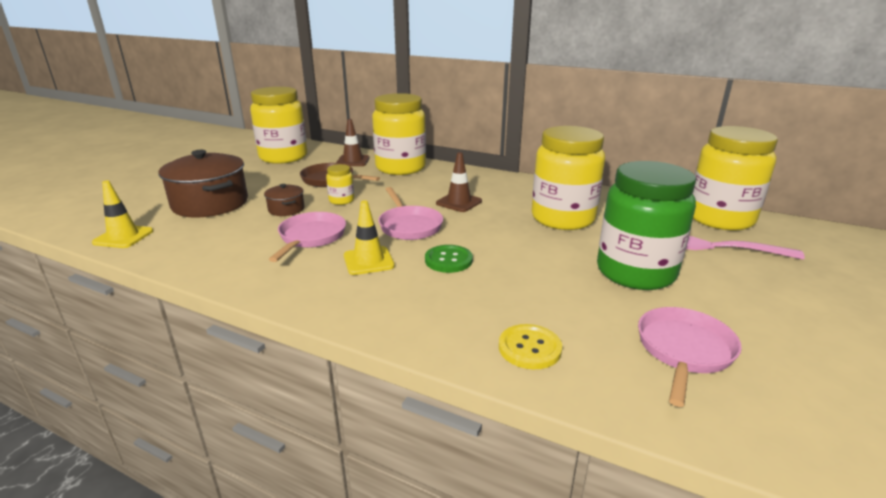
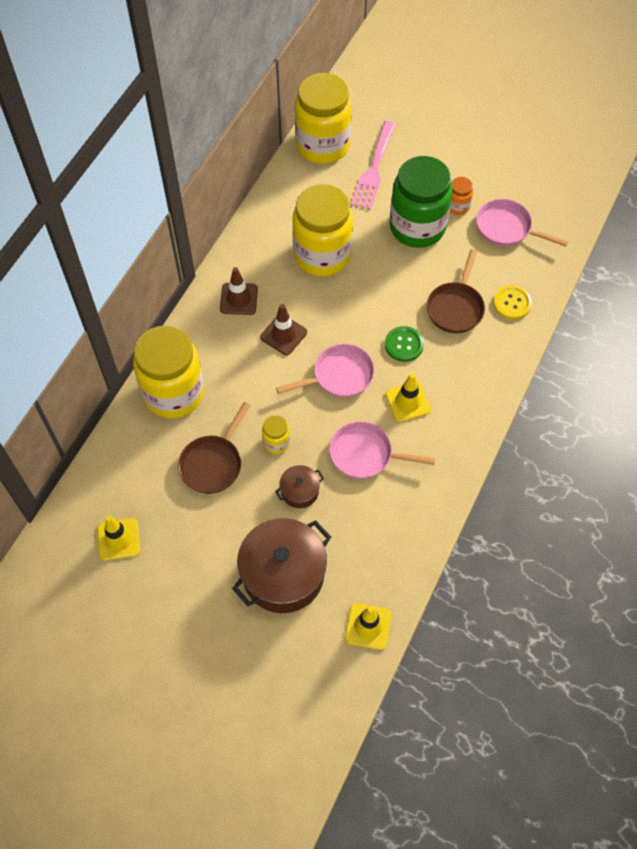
camera: 90 degrees left, 35 degrees up
(283, 157) = (118, 539): yellow jar -> yellow traffic cone
(353, 161) = (143, 450): brown traffic cone -> brown traffic cone (239, 299)
(510, 297) = (455, 307): none -> brown pan
(695, 305) = (457, 206): none -> orange jar

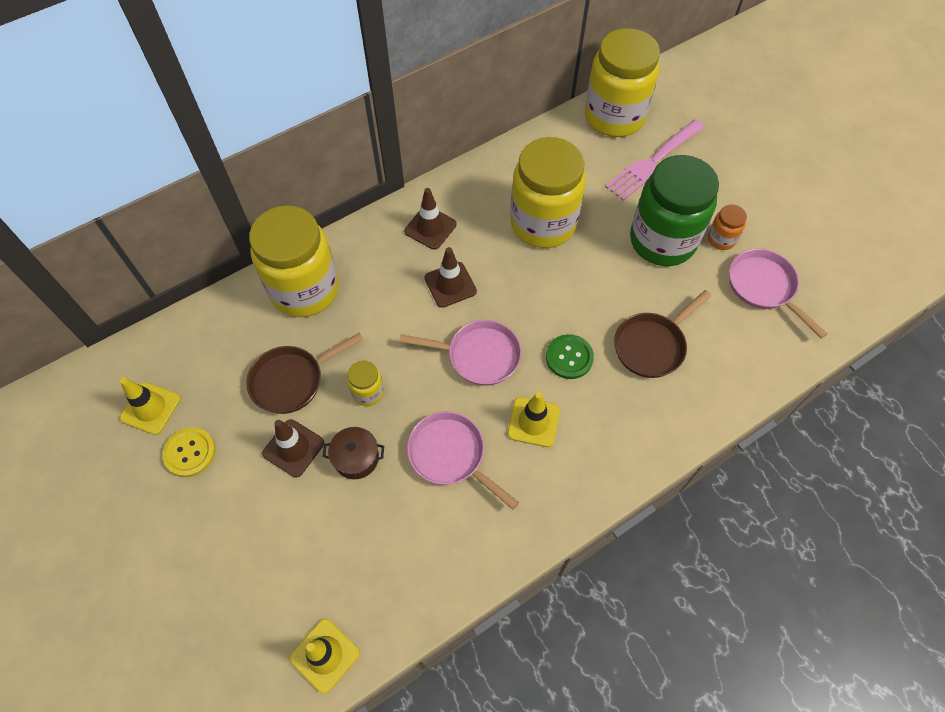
camera: 30 degrees right, 0 degrees up
(249, 509) = (293, 448): none -> brown traffic cone
(283, 574) = (278, 540): brown pot -> none
(512, 303) = (720, 372): yellow button -> yellow button (190, 453)

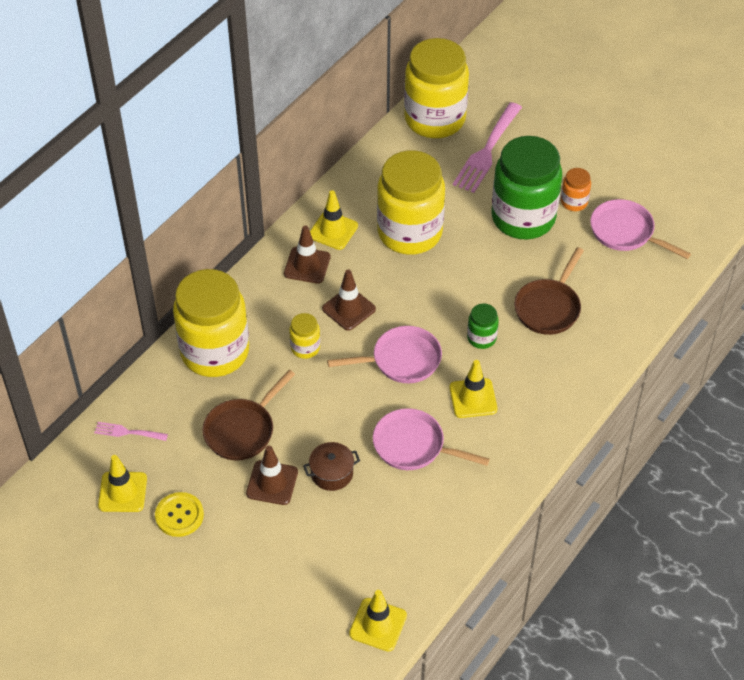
camera: 20 degrees left, 10 degrees down
(186, 346) = (128, 432): none -> pink fork
(368, 392) = (316, 419): yellow jar -> yellow jar (305, 348)
(470, 200) = (333, 230): none -> yellow traffic cone
(569, 357) = (481, 338): green button -> green jar

